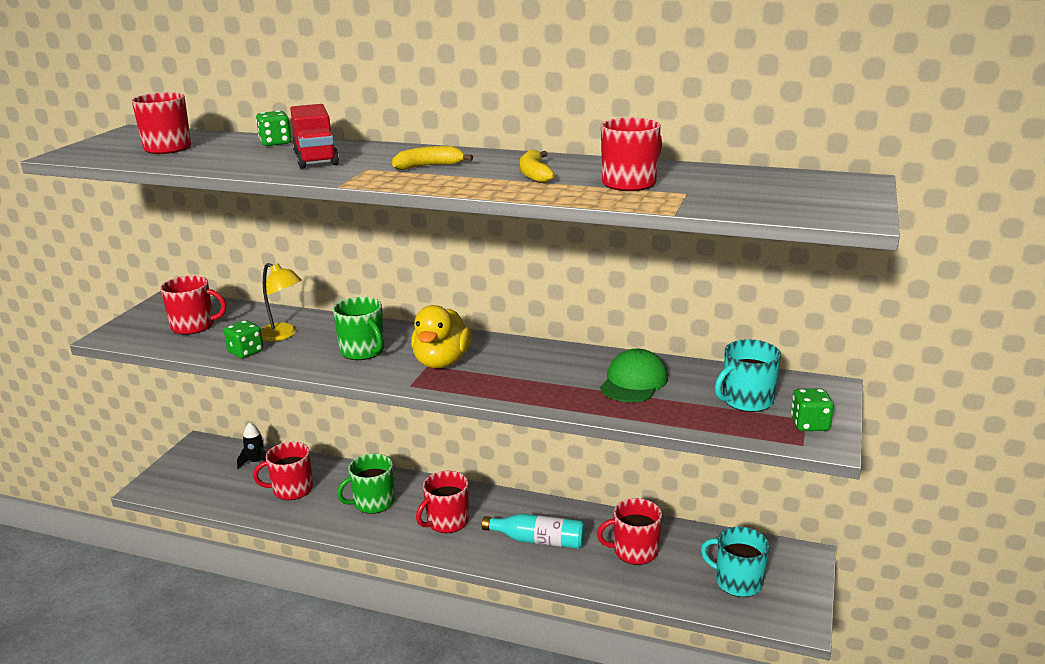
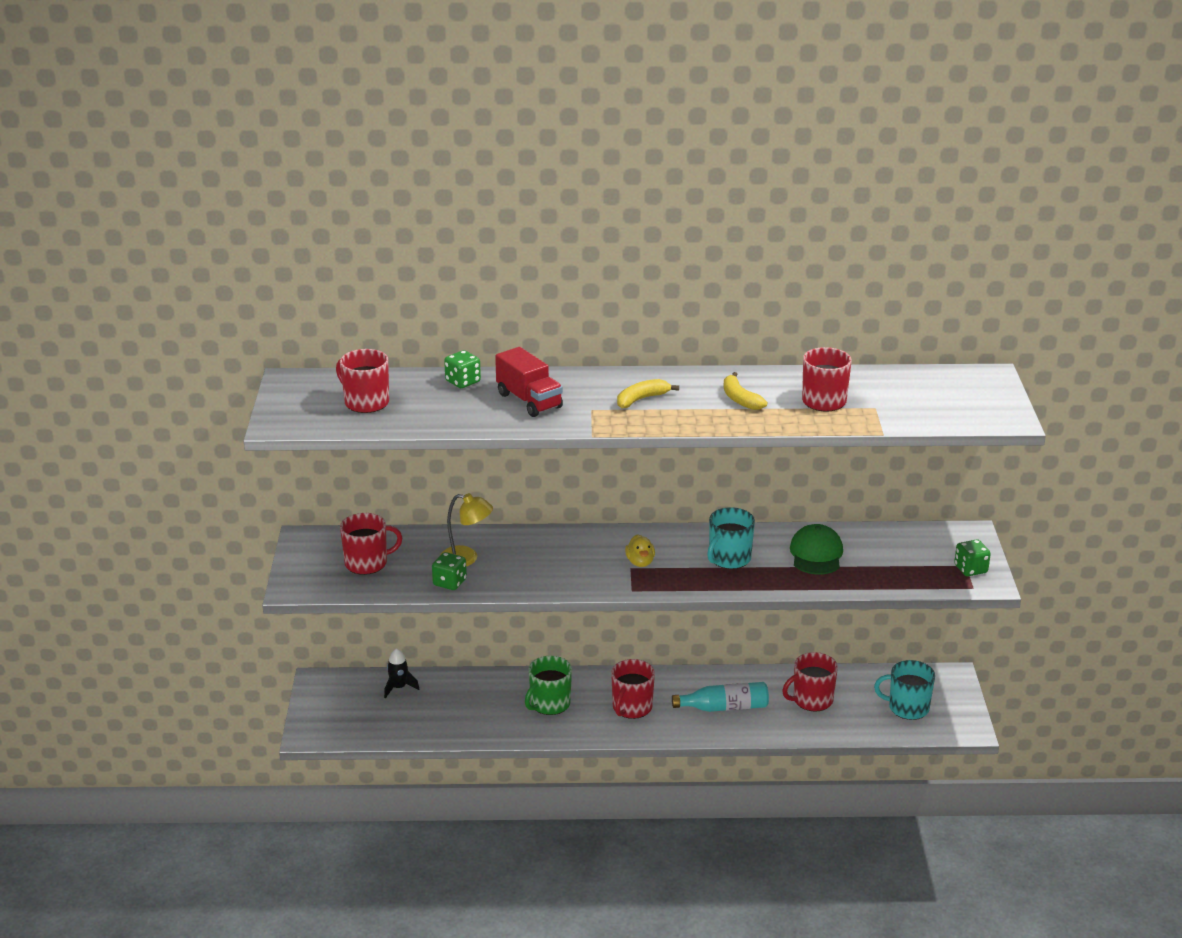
camera: 20 degrees left, 5 degrees up
(291, 489) = (459, 707): red mug -> none
(363, 351) = (559, 563): green mug -> none
(441, 362) = (640, 562): yellow duck -> yellow duck, size x0.55
(746, 400) = (914, 556): turquoise mug -> turquoise mug (729, 558)

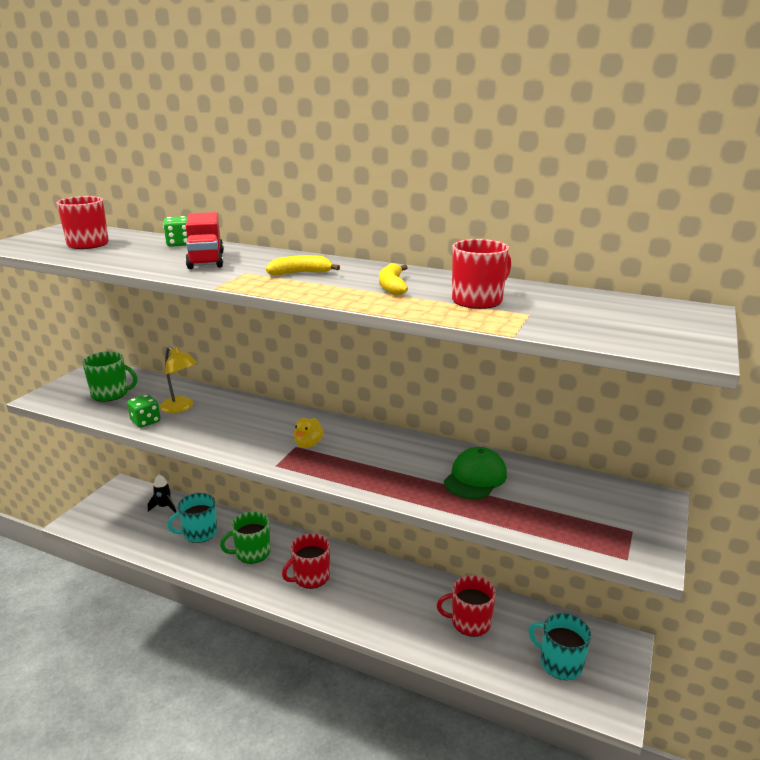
camera: 25 degrees right, 5 degrees down
(367, 563) = (111, 394): red mug -> green mug
(724, 707) = (386, 603): turquoise bottle -> none
(729, 558) = (388, 460): turquoise mug -> turquoise mug (199, 533)
(970, 569) = (635, 537): green dice -> none

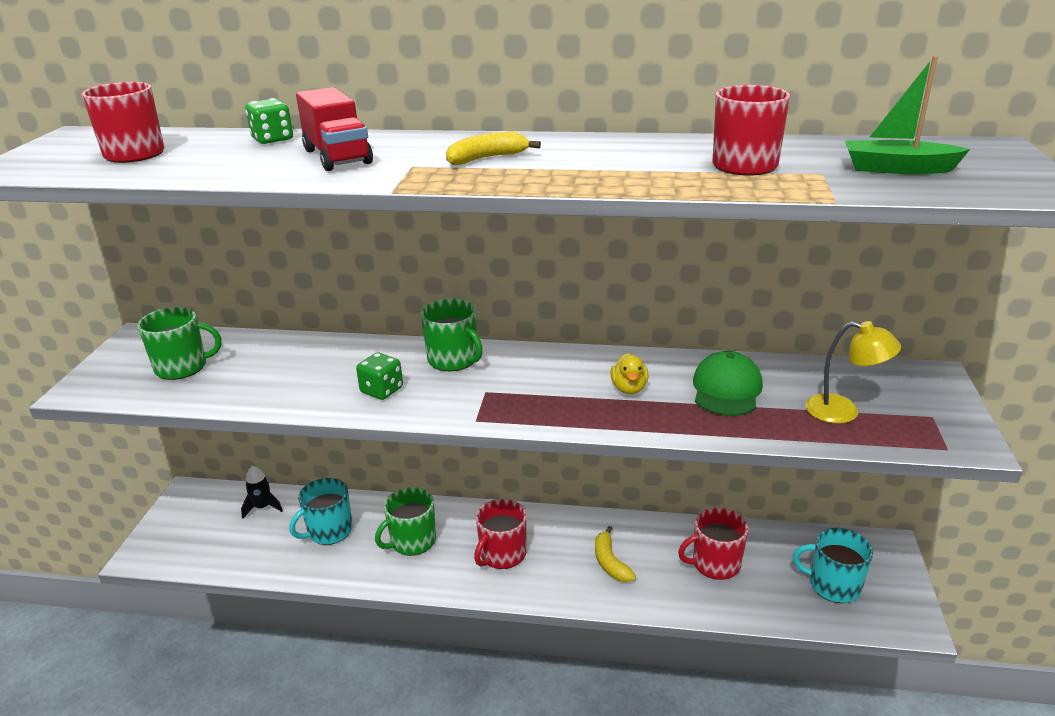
camera: 15 degrees left, 5 degrees up
(145, 421) = (259, 395): green dice -> green dice (382, 390)
(181, 407) = (297, 369): yellow lamp -> yellow lamp (843, 411)
(288, 420) = (453, 360): none -> green mug
(308, 444) = (500, 386): yellow duck -> yellow duck (629, 388)
(392, 286) = (623, 161): yellow banana -> yellow banana (610, 562)
(593, 318) = (897, 169): none -> green boat

